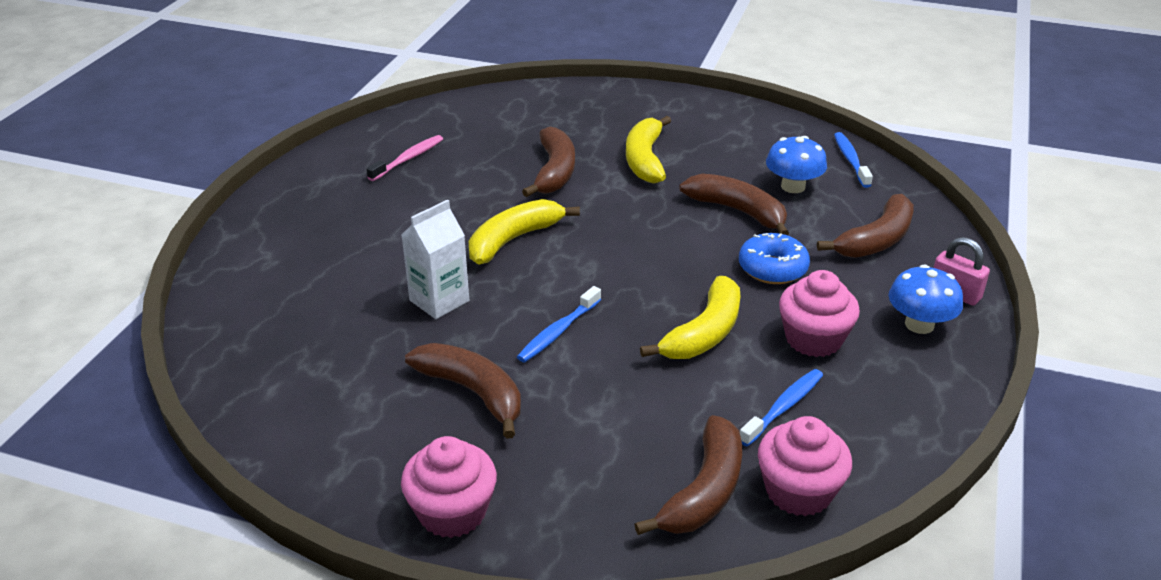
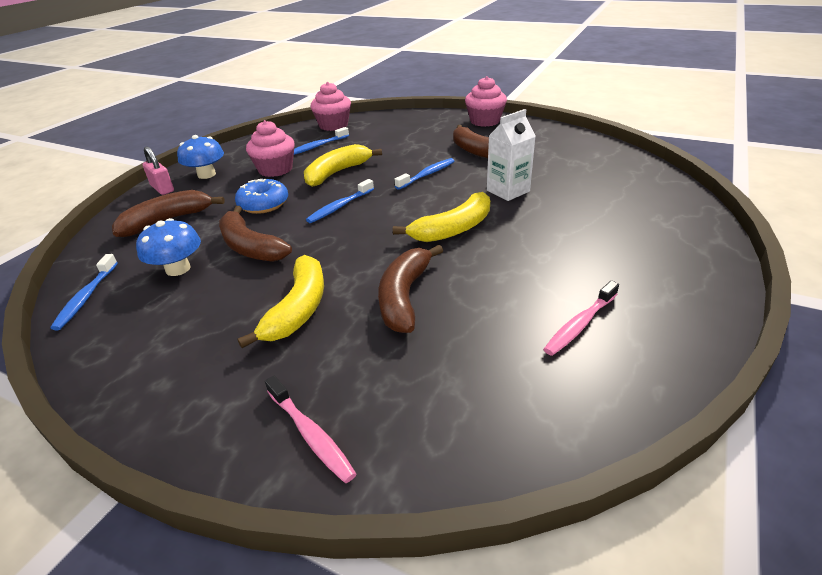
camera: 170 degrees left, 0 degrees up
(594, 100) = (311, 434): none -> pink toothbrush
(665, 267) = (339, 207): none -> blue toothbrush
(704, 491) = (374, 125): brown banana -> none

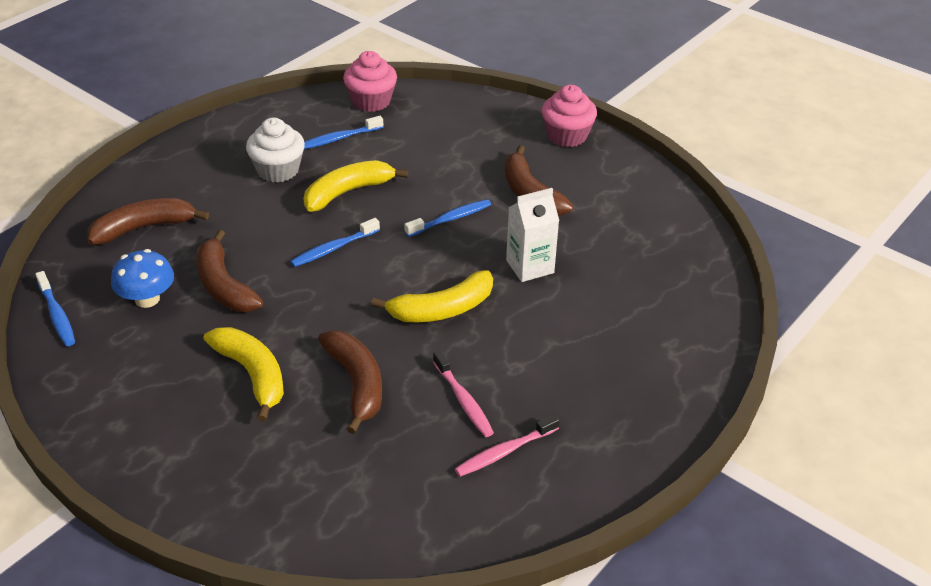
camera: 10 degrees right, 5 degrees up
(86, 297) = (57, 315): blue toothbrush -> blue toothbrush turned 45 degrees counterclockwise
(162, 188) = (144, 174): pink padlock -> none
(206, 174) = (197, 161): blue mushroom -> none
(263, 204) = (251, 226): blue donut -> none
(275, 169) = (278, 170): pink cupcake -> white cupcake
(298, 309) = (252, 375): yellow banana -> yellow banana turned 60 degrees counterclockwise
(311, 434) = (230, 499): pink toothbrush -> pink toothbrush (463, 400)
(404, 297) = (356, 384): brown banana -> brown banana turned 135 degrees clockwise

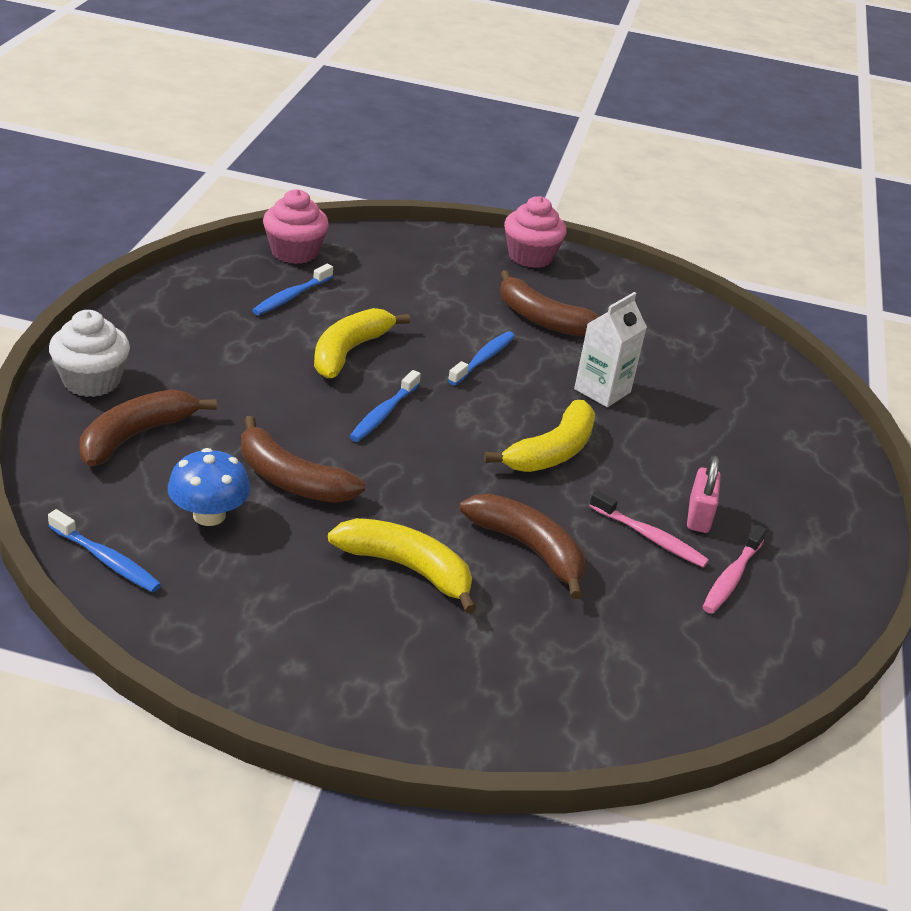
camera: 30 degrees left, 5 degrees down
(278, 170) = (248, 342): white cupcake -> white cupcake (91, 381)
(521, 393) = (698, 516): none -> pink padlock

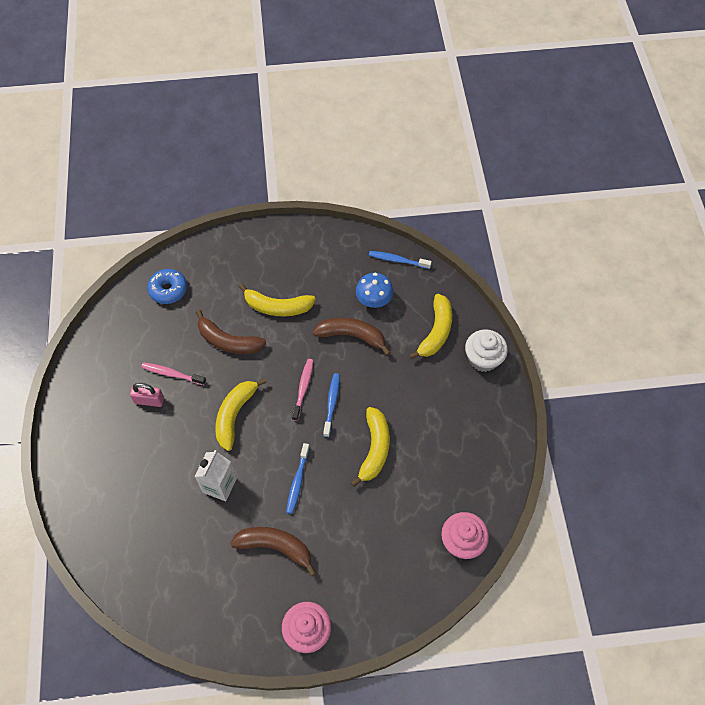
camera: 165 degrees right, 25 degrees up
(136, 436) = (436, 332): brown banana -> yellow banana
(291, 297) = (435, 487): blue toothbrush -> none
(630, 677) = (168, 290): none -> blue donut
(698, 516) = (149, 400): pink padlock -> pink padlock turned 75 degrees counterclockwise
(731, 577) = (129, 364): pink toothbrush -> pink toothbrush (303, 388)

